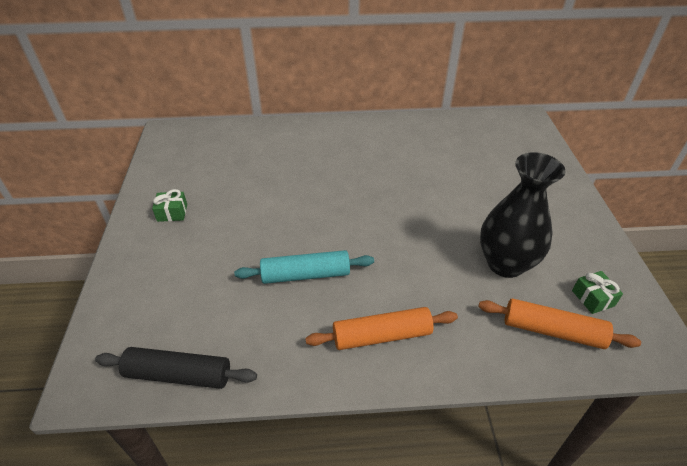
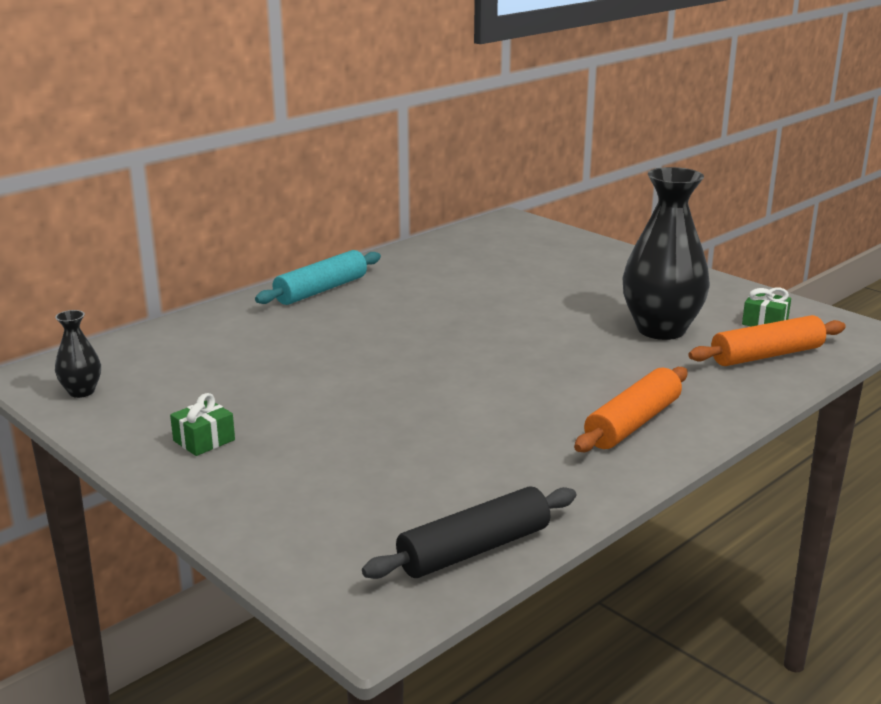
camera: 40 degrees left, 20 degrees down
(169, 152) = (81, 392): none -> black vase
(305, 275) = (479, 417): turquoise rolling pin -> turquoise rolling pin (321, 290)

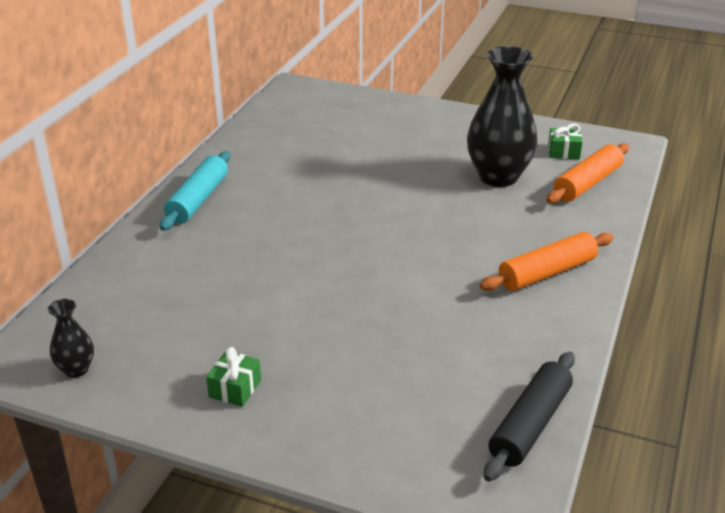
camera: 25 degrees left, 10 degrees up
(633, 423) = (547, 273): orange rolling pin -> orange rolling pin turned 45 degrees clockwise

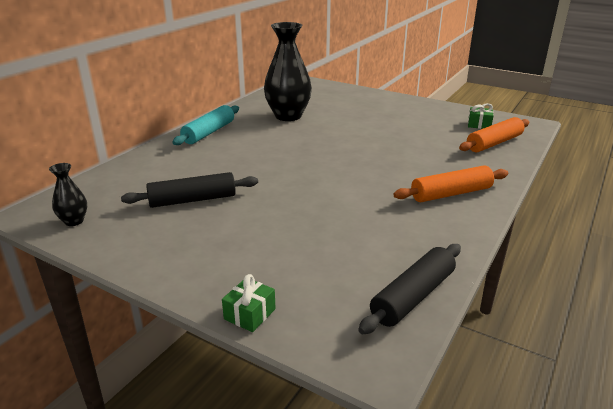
camera: 10 degrees right, 5 degrees down
(221, 318) = (193, 200): none -> black rolling pin
(235, 388) = (182, 245): green gift -> green gift (249, 314)
(498, 177) = (426, 135): black vase -> black vase (288, 116)

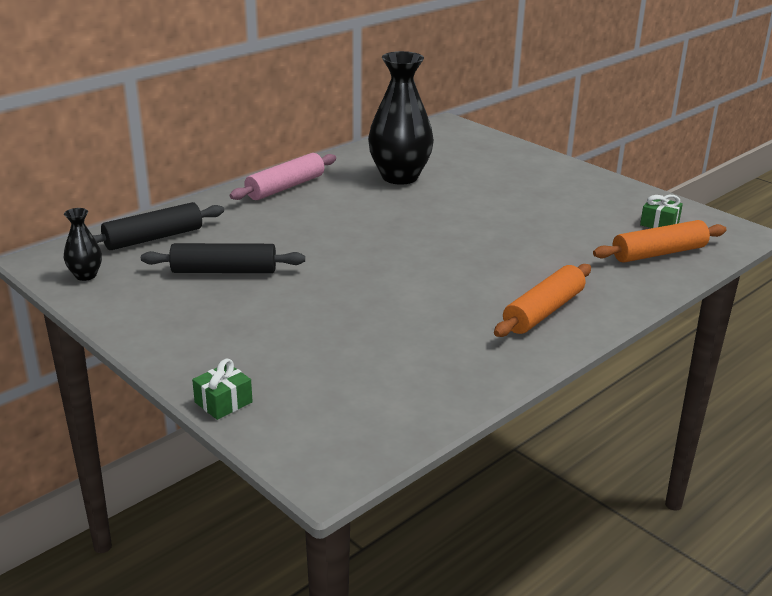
camera: 15 degrees right, 0 degrees up
(209, 132) = (285, 187): turquoise rolling pin -> pink rolling pin
(413, 296) = (409, 417): black rolling pin -> black rolling pin (153, 238)
(451, 194) = (543, 311): orange rolling pin -> orange rolling pin turned 45 degrees counterclockwise

